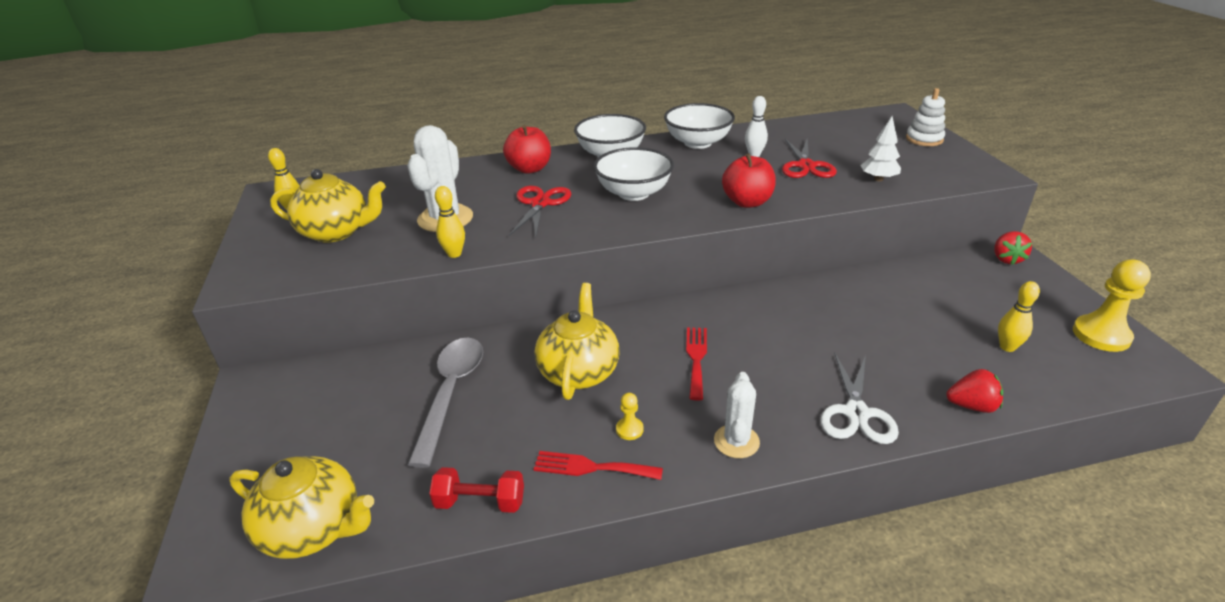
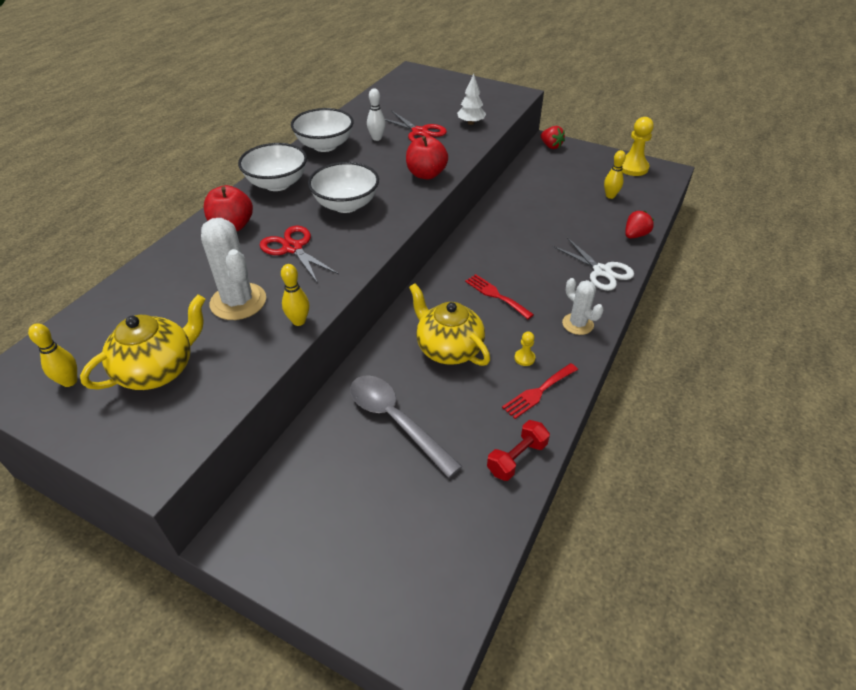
camera: 50 degrees left, 10 degrees up
(314, 529) = (455, 560): yellow teapot -> none
(924, 139) = (454, 84): white stacking toy -> none

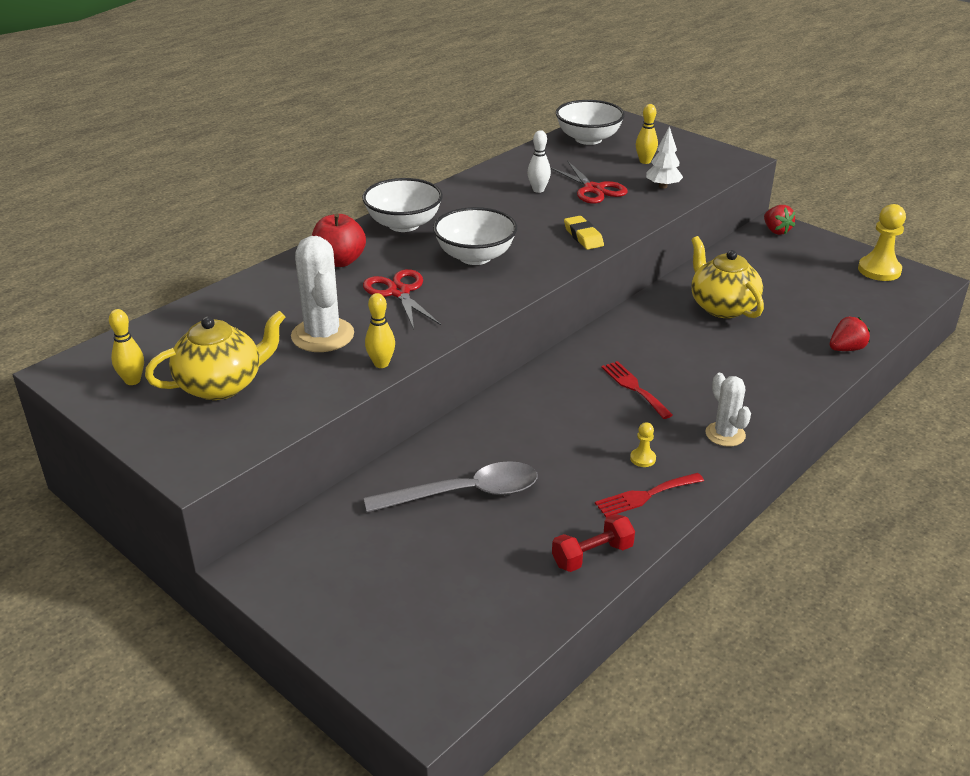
camera: 15 degrees right, 10 degrees down
(325, 145) = (473, 190): white bowl -> white bowl (588, 139)
(395, 420) = (465, 493): grey spoon -> grey spoon turned 105 degrees clockwise
(426, 174) = (583, 236): red apple -> yellow eraser
(448, 348) = (553, 433): yellow teapot -> yellow teapot (722, 307)
(601, 271) = (782, 382): white scissors -> none
(610, 196) = (832, 299): yellow bowling pin -> yellow bowling pin (645, 161)

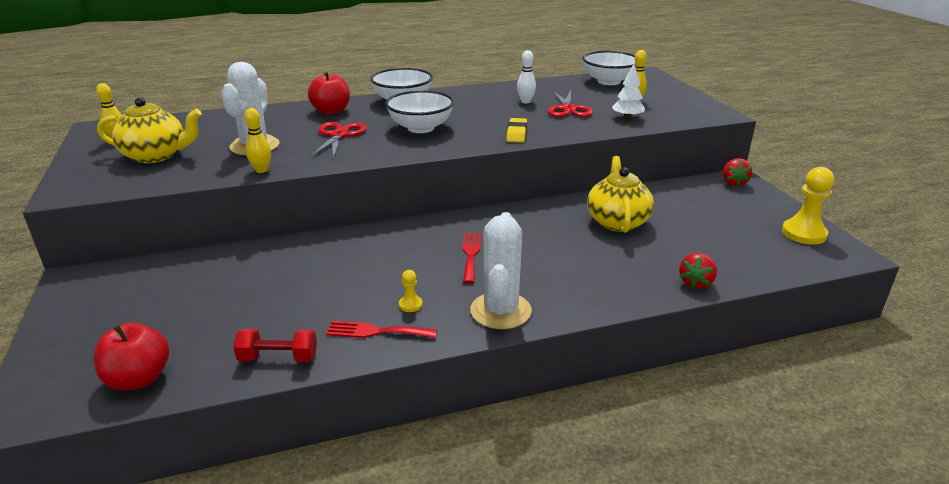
camera: 30 degrees right, 5 degrees down
(465, 493) = (256, 282): grey spoon -> none
(490, 629) = (139, 379): none -> red apple
(725, 434) = (500, 311): white cactus -> white cactus, size x1.60
(846, 349) = (696, 283): red strawberry -> red strawberry turned 120 degrees clockwise

